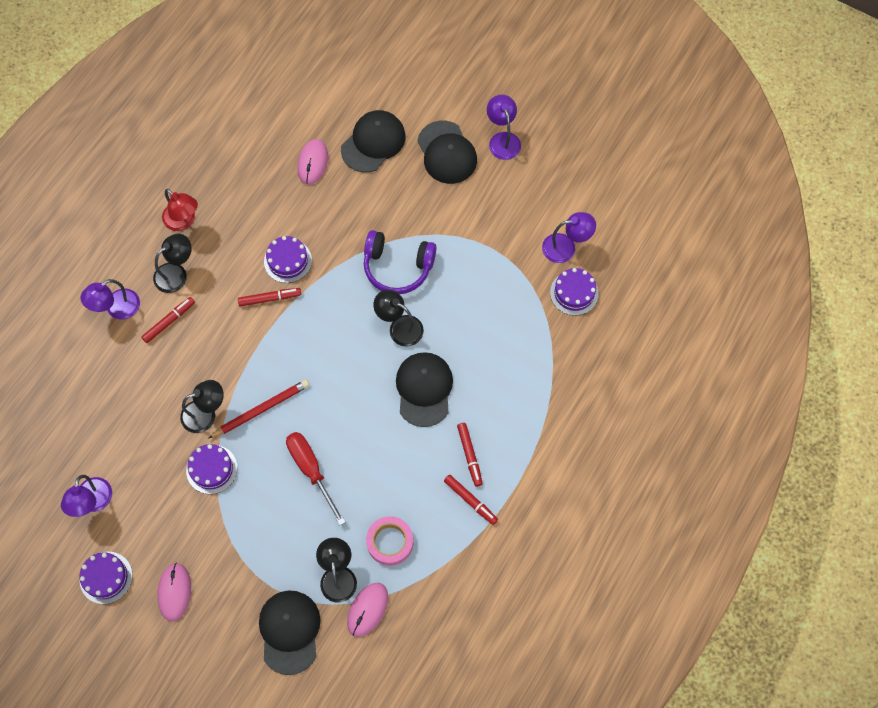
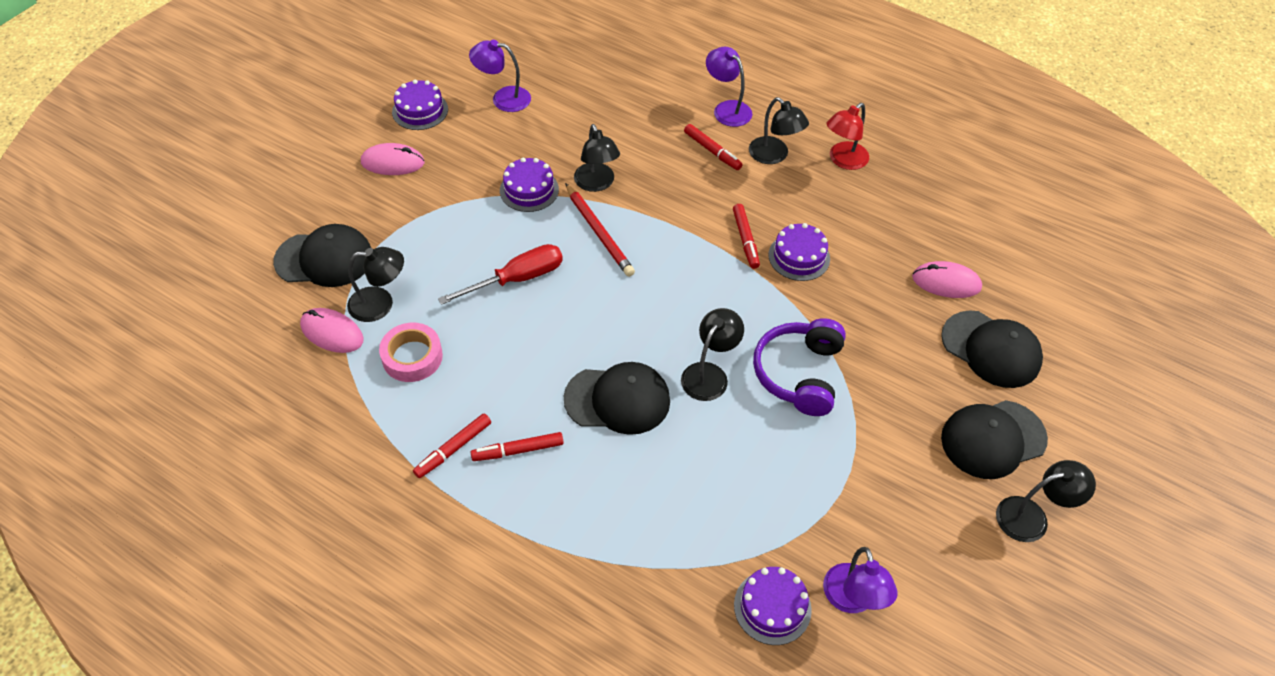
camera: 90 degrees right, 15 degrees down
(502, 139) = (1031, 517): purple lamp -> black lamp

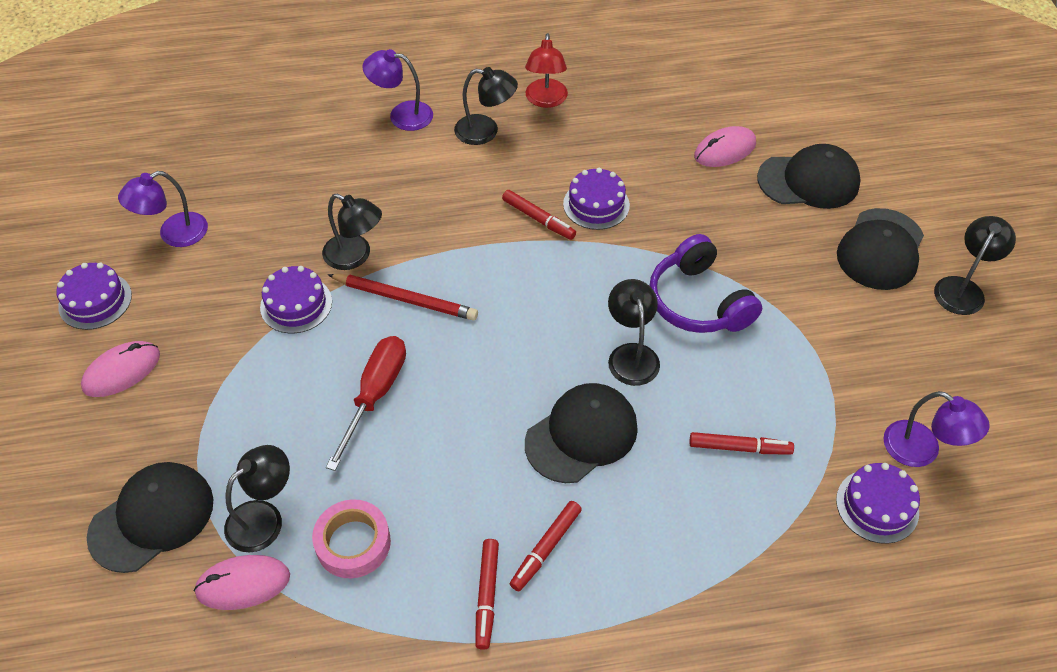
camera: 40 degrees left, 0 degrees up
(712, 151) = (428, 160): red marker -> red marker (739, 447)

